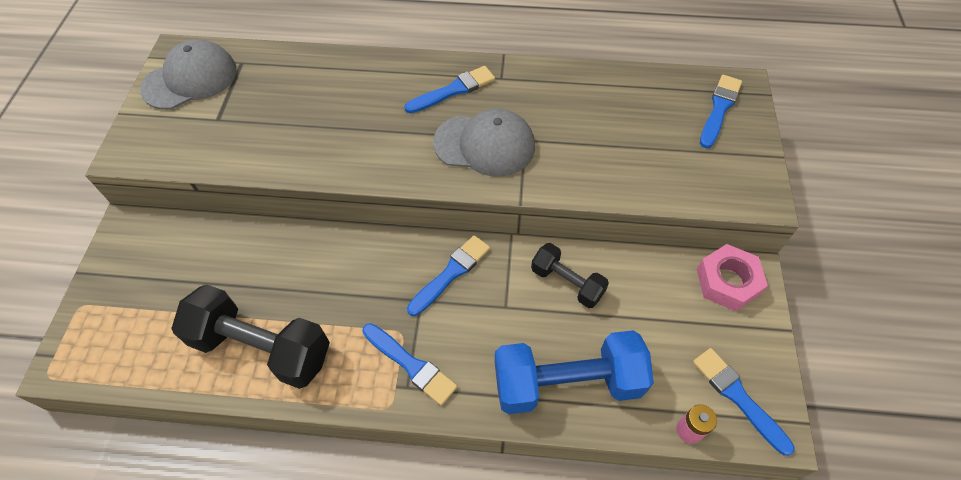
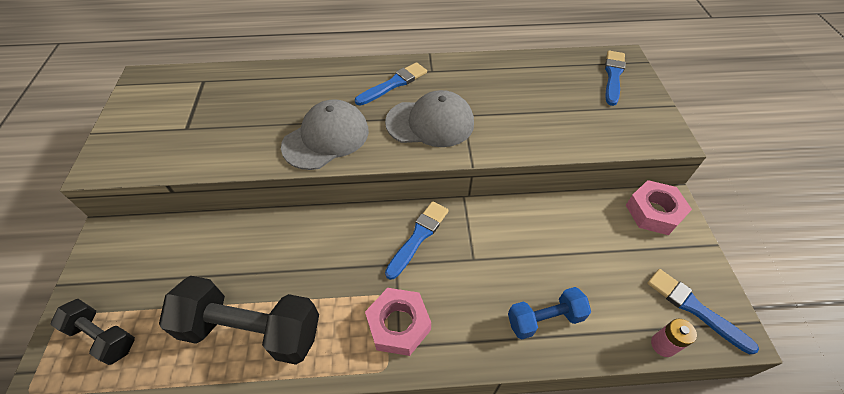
camera: 10 degrees left, 5 degrees down
(190, 79) = (157, 98): grey cap -> grey cap (326, 138)
(411, 365) = (398, 324): blue brush -> pink nut
(567, 282) = (521, 231): black dumbbell -> black dumbbell (103, 337)
(567, 383) = (544, 319): blue dumbbell -> blue dumbbell, size x0.56

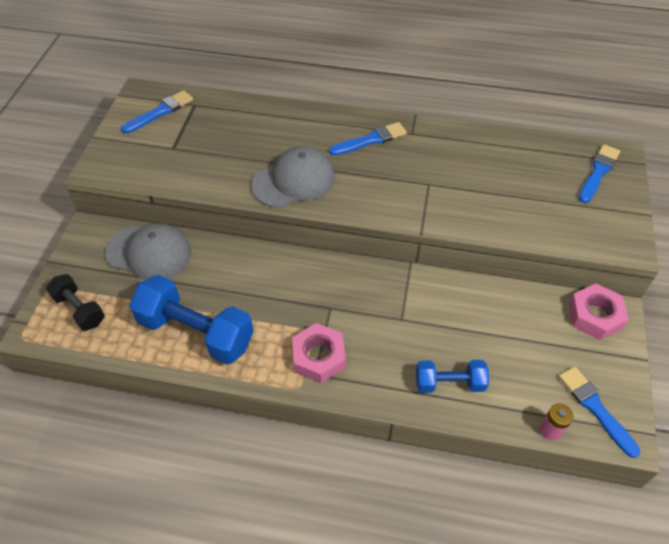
camera: 15 degrees right, 0 degrees up
(252, 330) = (196, 332): black dumbbell -> blue dumbbell
(418, 237) = (357, 288): blue brush -> blue brush (160, 112)
(430, 123) = (394, 185): grey cap -> grey cap (149, 252)

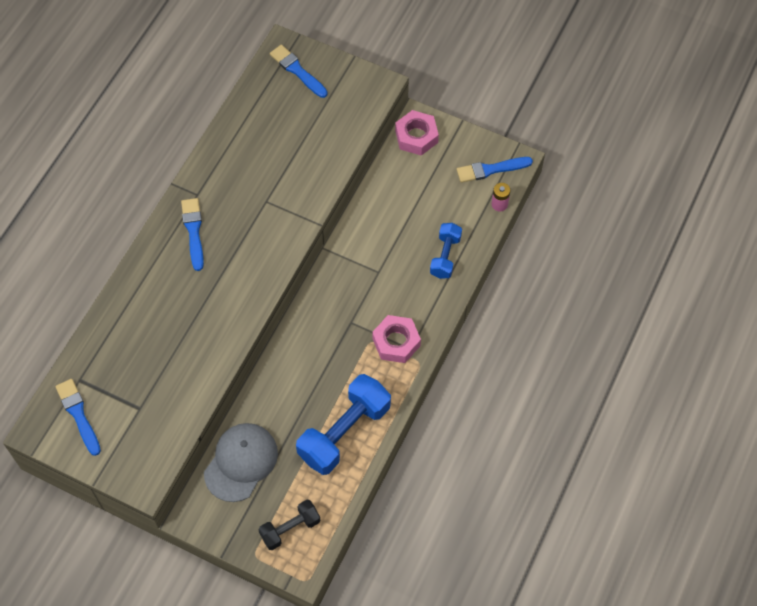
camera: 75 degrees left, 10 degrees up
(294, 181) = (224, 308): grey cap -> none

